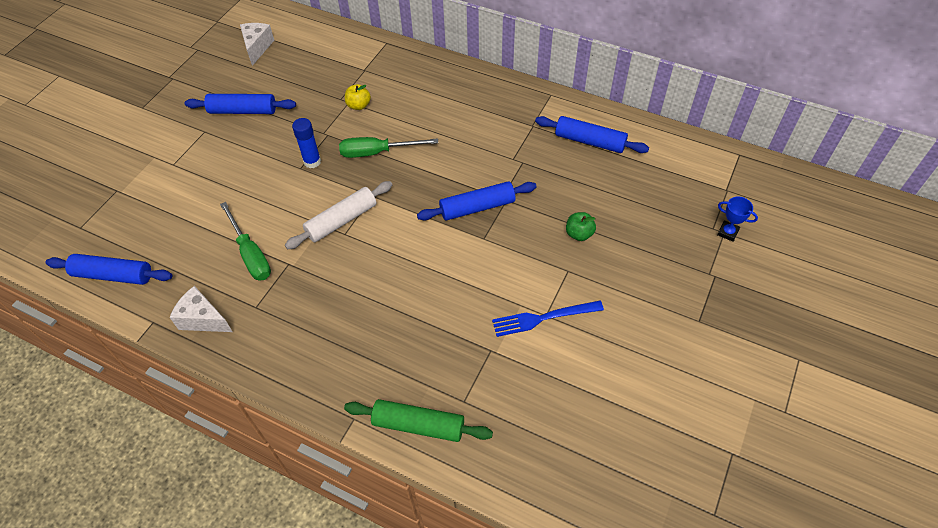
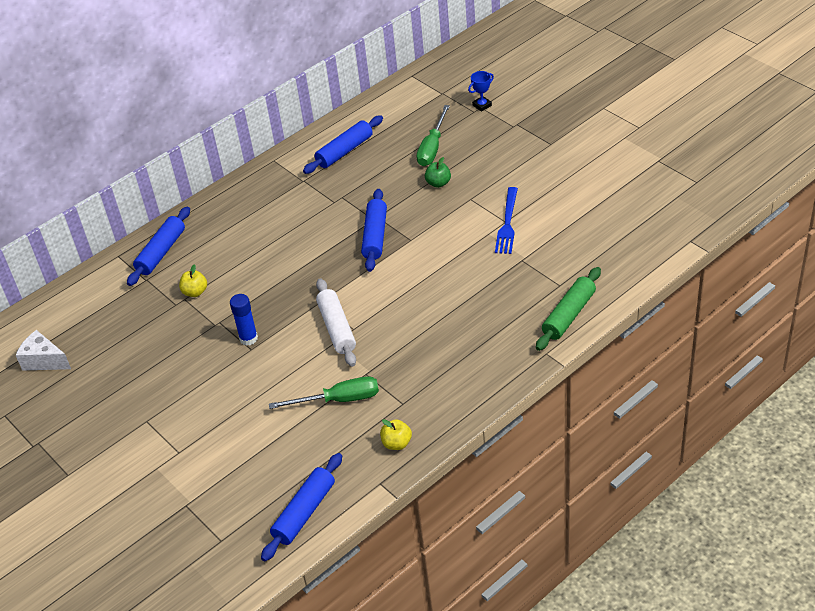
camera: 65 degrees left, 10 degrees down
(203, 319) = (397, 443): white cheese -> yellow apple
(243, 111) = (138, 384): blue rolling pin -> blue rolling pin (161, 252)
(377, 152) = (267, 289): green screwdriver -> green screwdriver (432, 147)

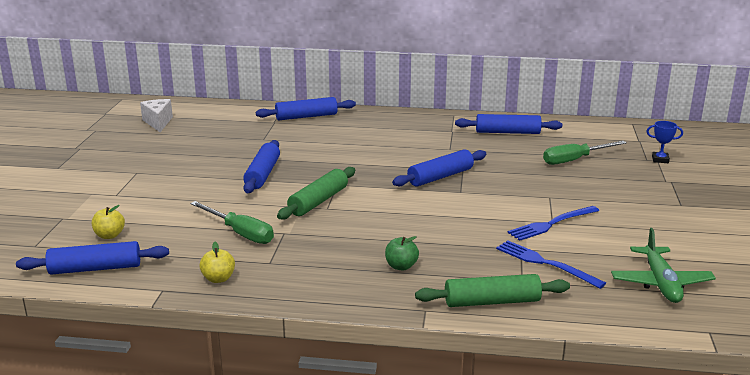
camera: 45 degrees right, 20 degrees down
(195, 292) = (284, 140): yellow apple -> yellow apple (109, 235)
(248, 338) = (262, 174): blue glue stick -> blue rolling pin
(336, 328) = (318, 201): white rolling pin -> green rolling pin
(438, 183) = (541, 177): green apple -> green apple (401, 266)
(551, 260) = (545, 263): none -> blue fork
(626, 224) = (660, 283): none -> green plane

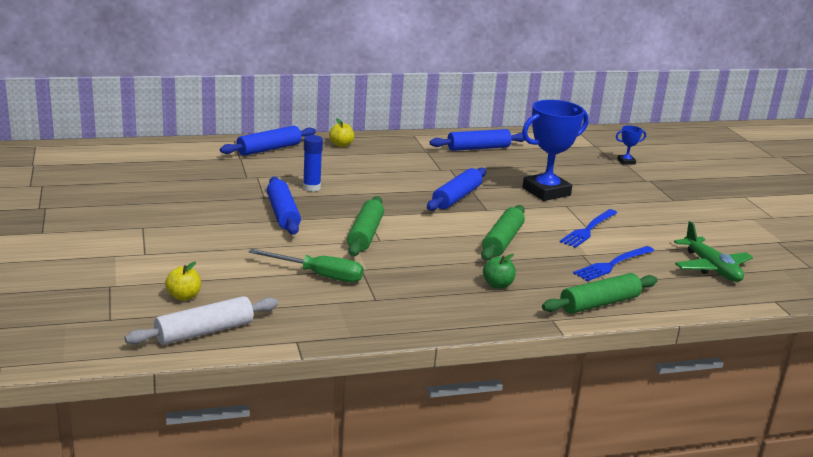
camera: 25 degrees left, 0 degrees up
(95, 268) = (204, 332): blue rolling pin -> white rolling pin
(158, 122) = (109, 169): white cheese -> none
(218, 279) = (342, 322): yellow apple -> yellow apple (341, 145)
(311, 154) = (311, 188): none -> blue glue stick
(447, 224) = (502, 241): none -> green rolling pin
(540, 181) = (546, 192): none -> blue trophy
(545, 263) = (612, 264): blue fork -> blue fork turned 60 degrees counterclockwise
(575, 160) = (558, 169): green screwdriver -> none

